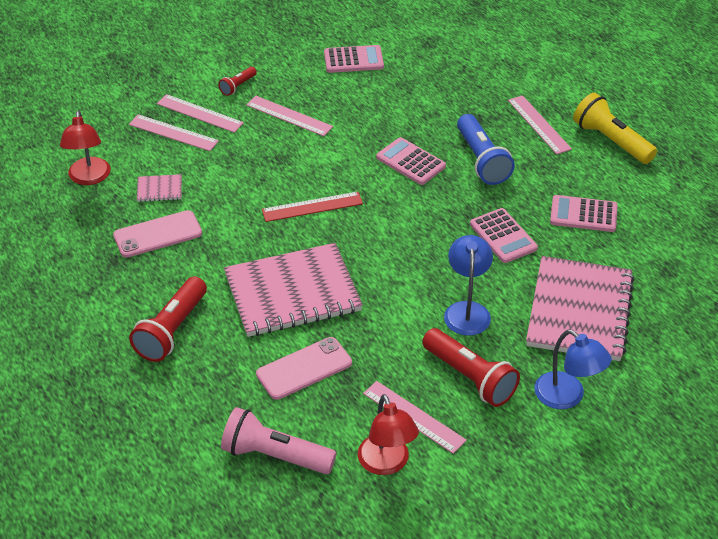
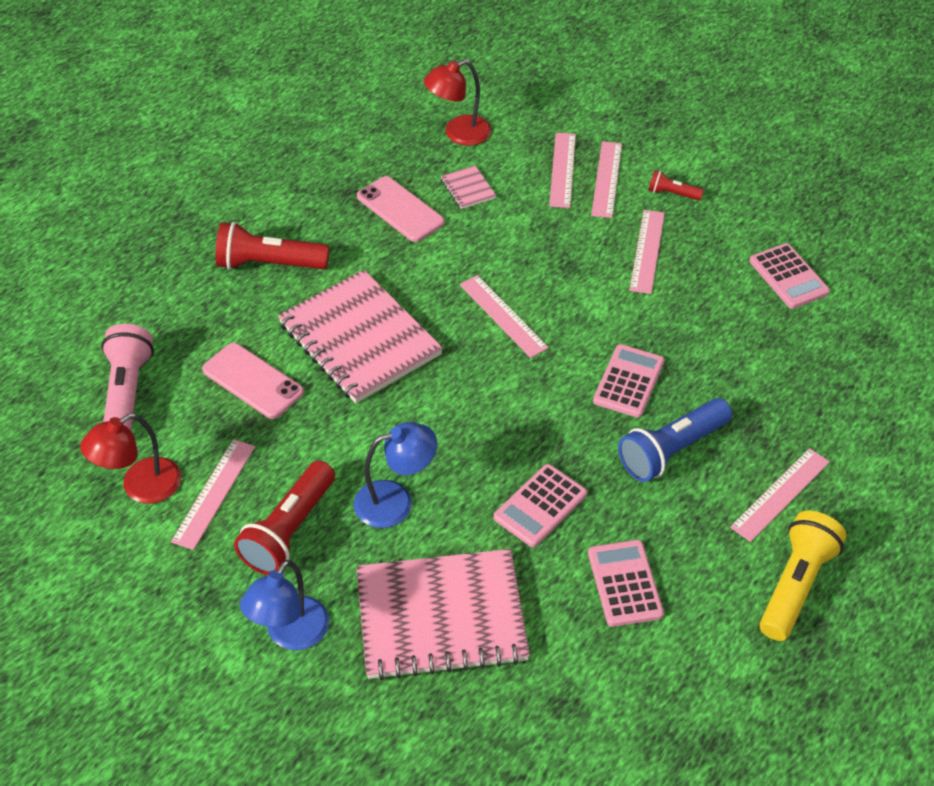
camera: 70 degrees right, 5 degrees up
(312, 207) = (503, 316): red ruler -> pink ruler

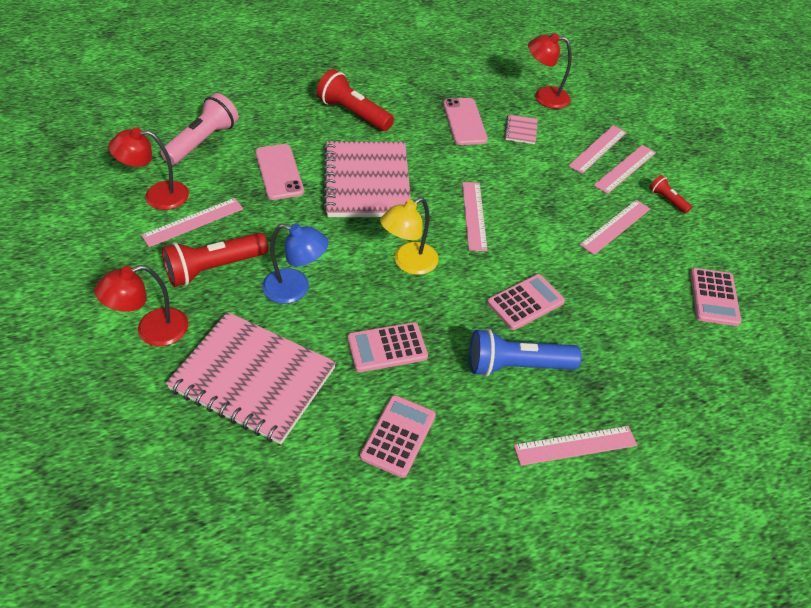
camera: 30 degrees right, 0 degrees up
(290, 634) = (152, 331): blue lamp -> red lamp
(483, 406) = (408, 263): none -> yellow lamp
(796, 585) = (529, 520): yellow flashlight -> none

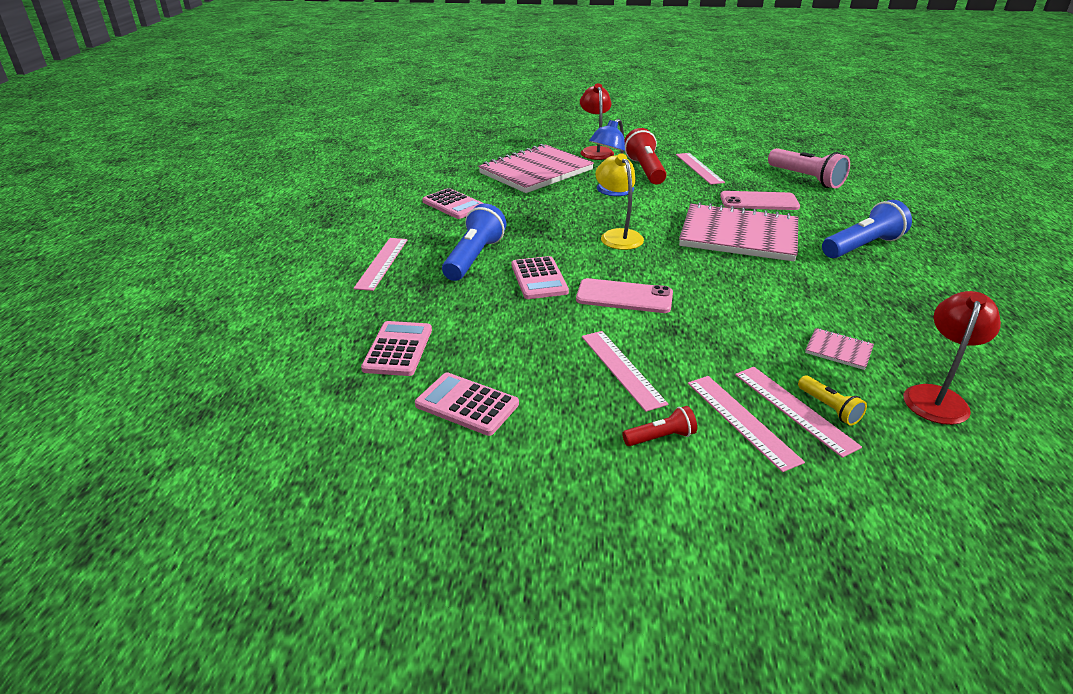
camera: 115 degrees right, 15 degrees down
(157, 195) = (733, 160): red lamp -> none
(353, 113) = (862, 246): red flashlight -> blue flashlight
(387, 348) = (531, 213): pink calculator -> pink calculator (398, 349)
(464, 122) = (854, 311): pink phone -> pink phone (624, 297)
(474, 215) = (672, 280): pink ruler -> none
(586, 136) = (829, 408): none -> yellow flashlight

